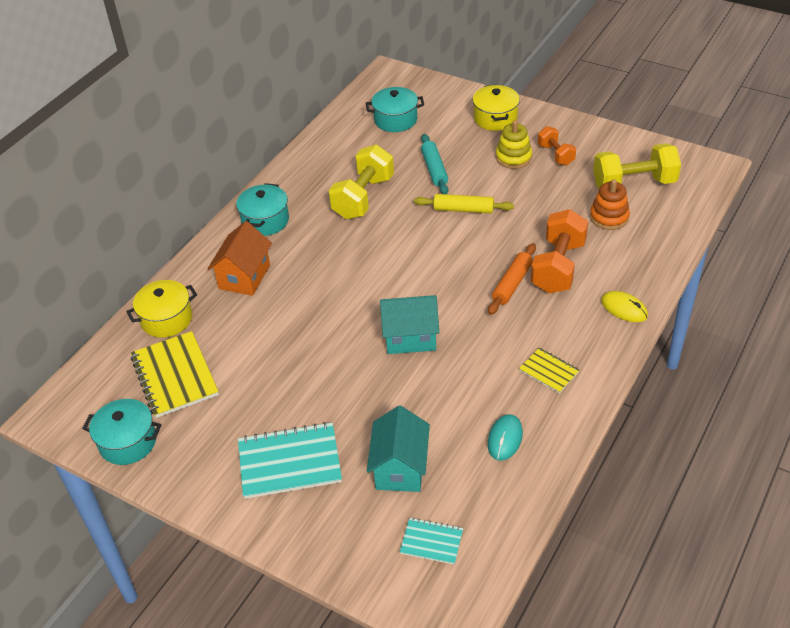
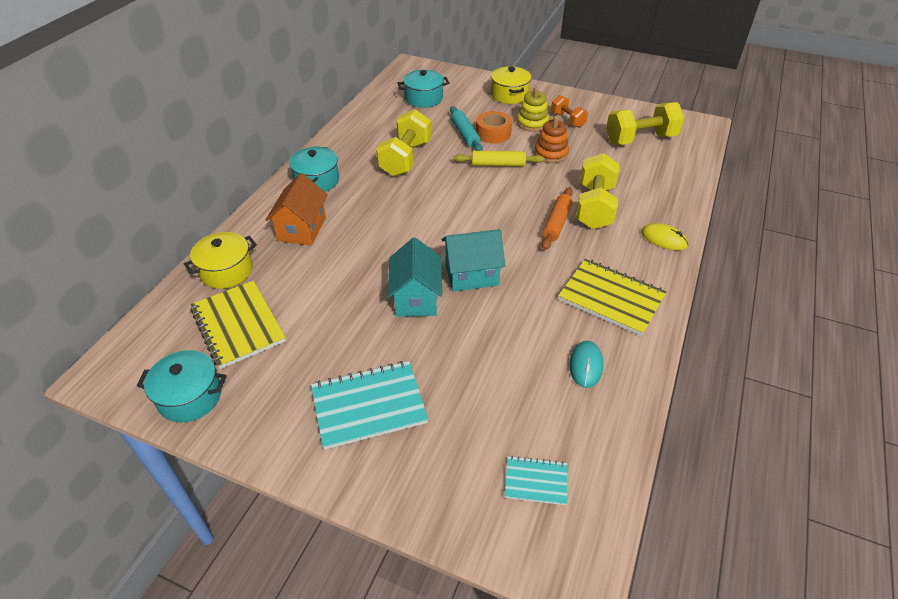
camera: 10 degrees left, 0 degrees up
(400, 468) = (486, 403): turquoise house -> turquoise house (416, 298)
(466, 169) = (493, 133): none -> orange tape
(549, 371) = (611, 298): yellow notebook -> yellow notebook, size x1.87
(558, 267) = (594, 207): orange dumbbell -> yellow dumbbell
(609, 217) = (627, 165): orange stacking toy -> orange stacking toy (551, 153)

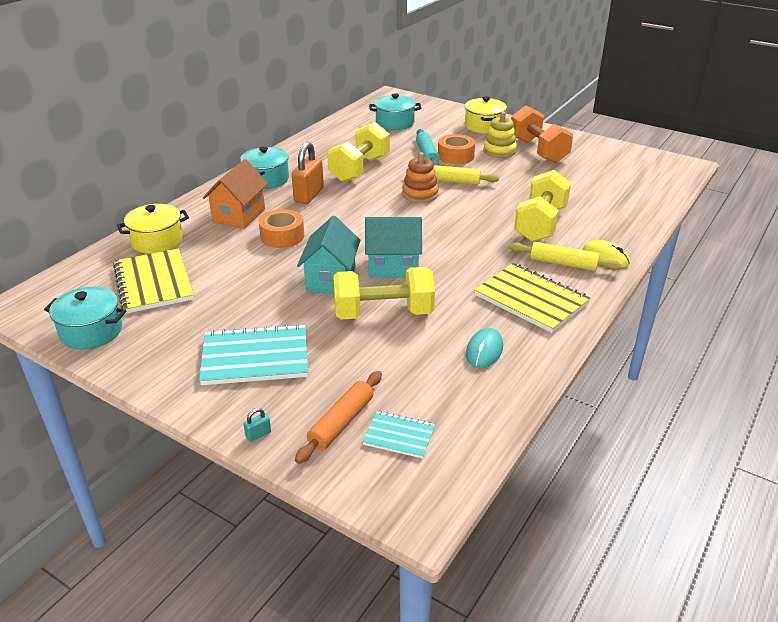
camera: 10 degrees right, 10 degrees down
(353, 250) = (282, 236): none -> orange tape
(365, 196) = (309, 195): none -> orange padlock
(399, 502) = (258, 434): none -> turquoise padlock
(551, 153) = (510, 177): orange stacking toy -> orange stacking toy (420, 194)
(556, 223) = (495, 233): orange rolling pin -> orange rolling pin (341, 423)
(567, 120) = (538, 151): orange dumbbell -> orange dumbbell, size x1.76
(628, 252) = (563, 263): none -> yellow rolling pin
(640, 139) = (610, 172): yellow dumbbell -> yellow dumbbell (383, 313)

